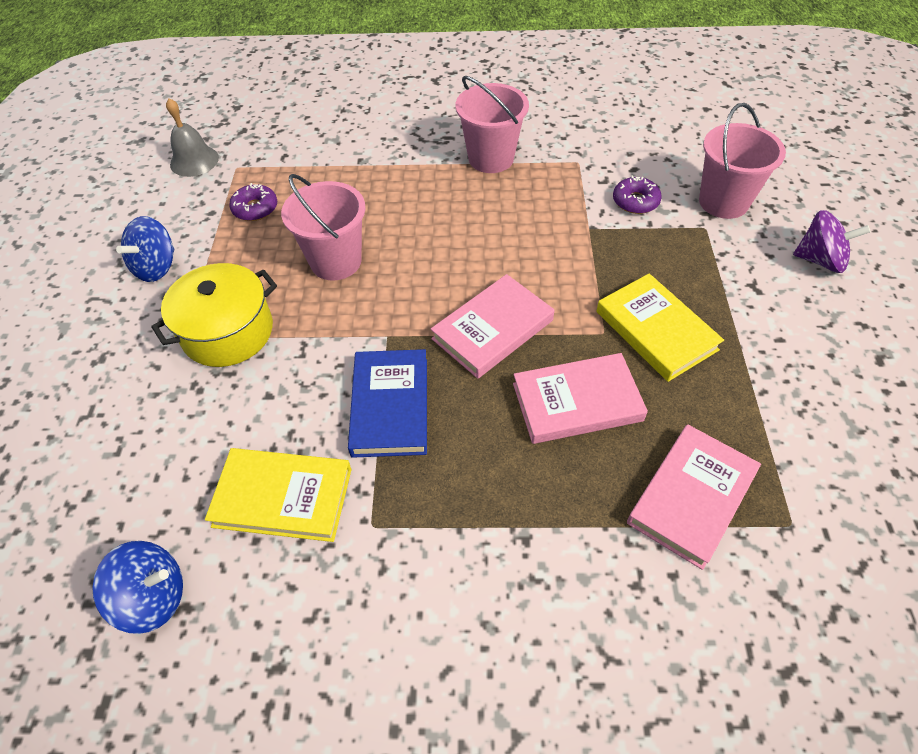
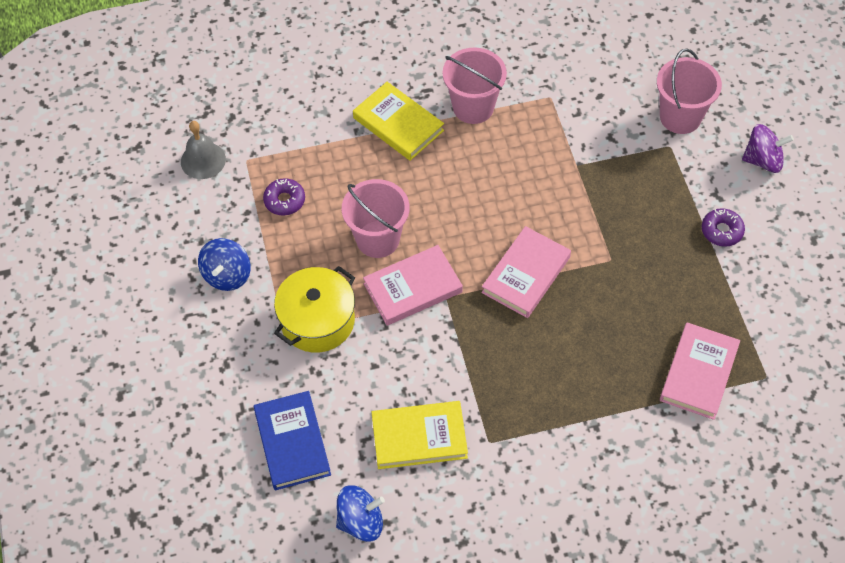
camera: 15 degrees left, 5 degrees up
(390, 406) = (469, 354): blue book -> blue book (292, 442)
(577, 402) = (605, 321): pink book -> pink book (413, 288)
(635, 201) = (608, 130): purple donut -> purple donut (721, 231)
(656, 330) = (649, 250): yellow book -> yellow book (398, 124)

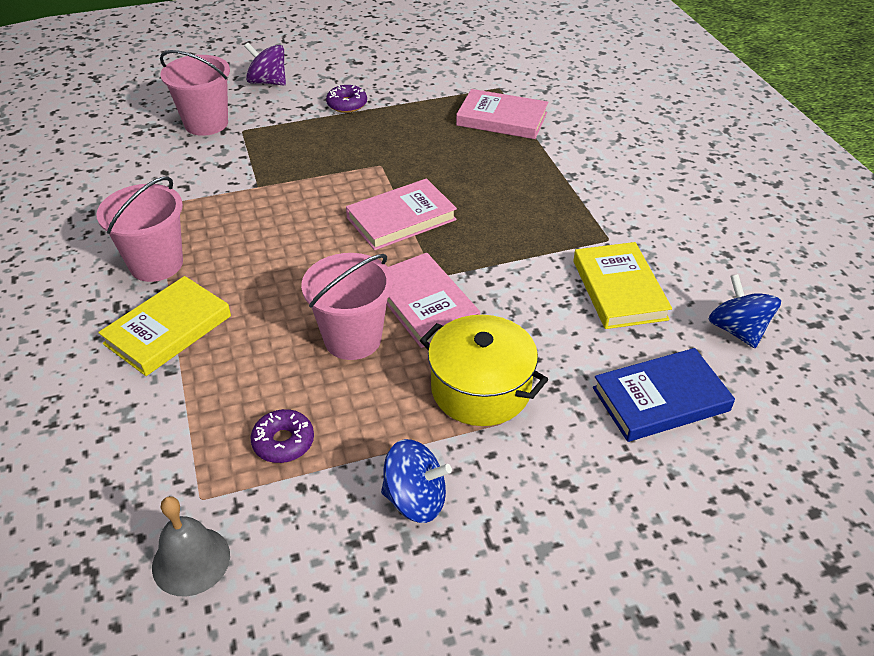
camera: 95 degrees left, 15 degrees down
(526, 275) = (401, 219): pink book -> pink book turned 60 degrees counterclockwise
(763, 160) = (268, 82): purple spinning top -> purple spinning top turned 60 degrees counterclockwise

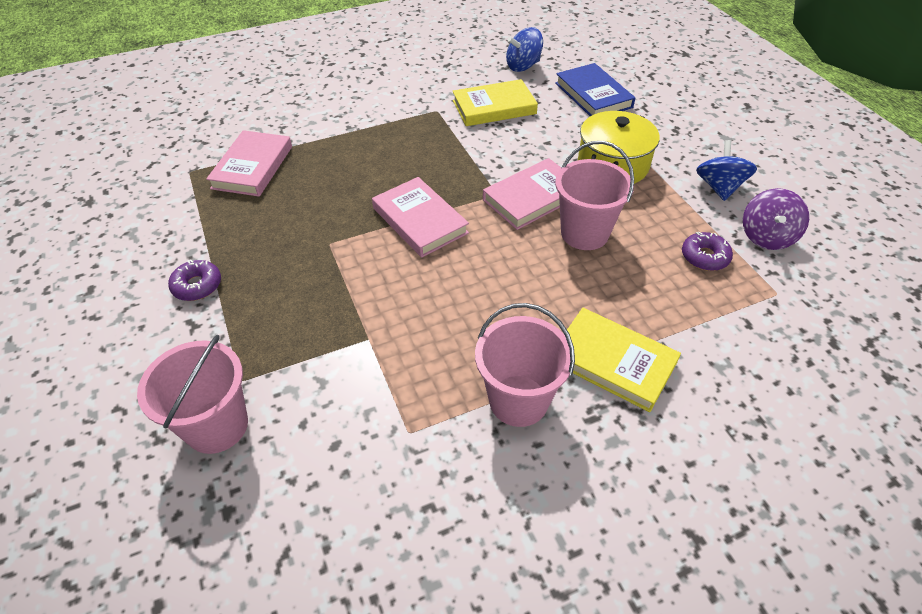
camera: 95 degrees left, 5 degrees up
(191, 561) = (827, 287): grey bell -> none
(268, 82) = (115, 377): purple spinning top -> purple spinning top (766, 236)

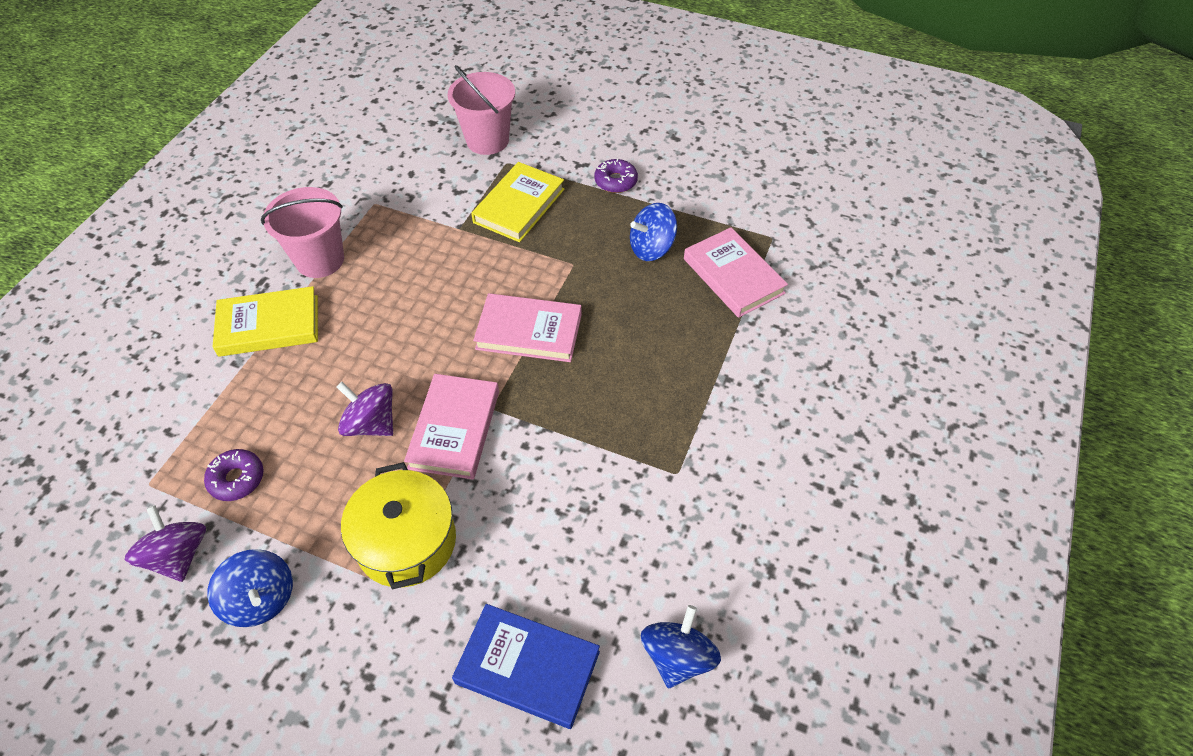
camera: 135 degrees right, 5 degrees up
(265, 217) = (651, 248): none -> blue spinning top
(494, 107) = (623, 532): yellow book -> yellow book (519, 206)
(584, 233) = (371, 424): pink bucket -> purple spinning top

